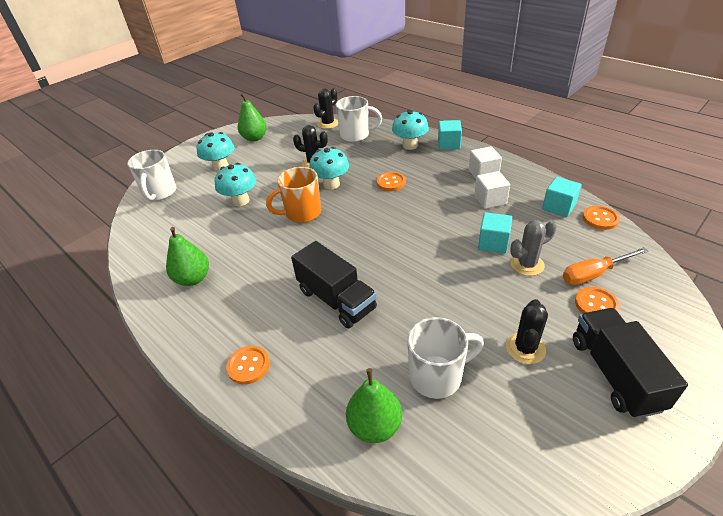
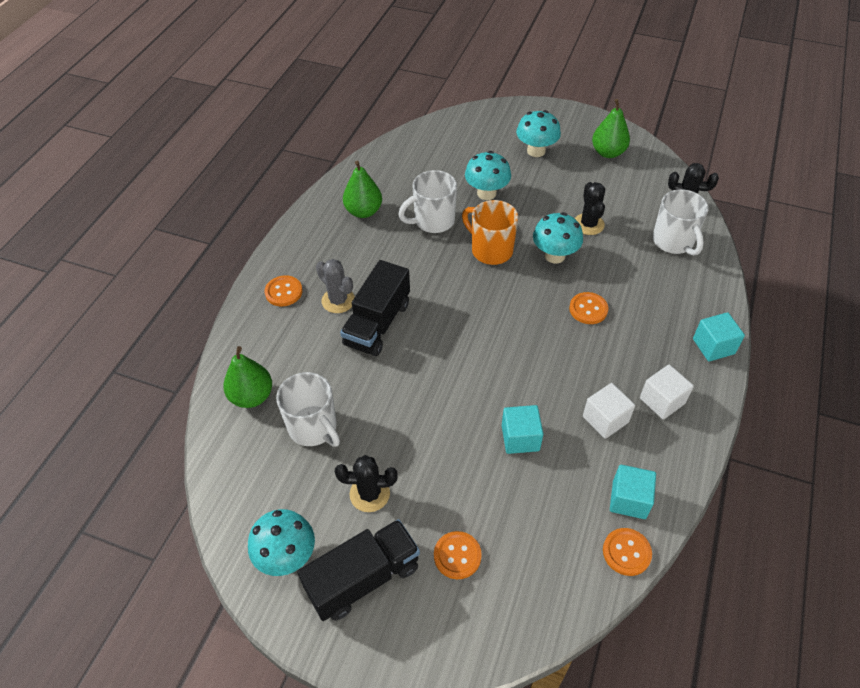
camera: 65 degrees right, 10 degrees up
(160, 193) = (468, 128): white mug -> white mug (433, 221)
(410, 145) = (683, 304): turquoise mushroom -> turquoise mushroom (287, 556)
(527, 264) = (496, 478): grey cactus -> grey cactus (338, 300)
(594, 274) = (508, 550): orange screwdriver -> none

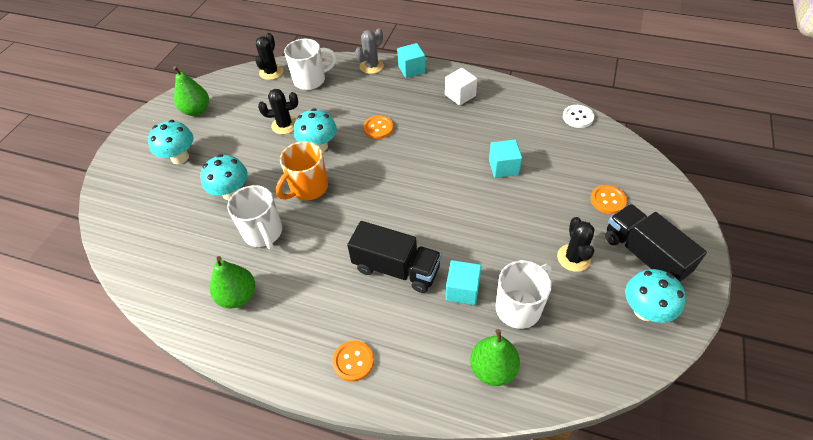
camera: 90 degrees left, 0 degrees up
(338, 300) = (366, 306): grey cactus -> grey cactus (371, 66)
(605, 419) = (479, 123): white cube -> none
(626, 552) = (578, 117): orange button -> white button
(629, 500) = (540, 114): turquoise cube -> turquoise cube (462, 290)

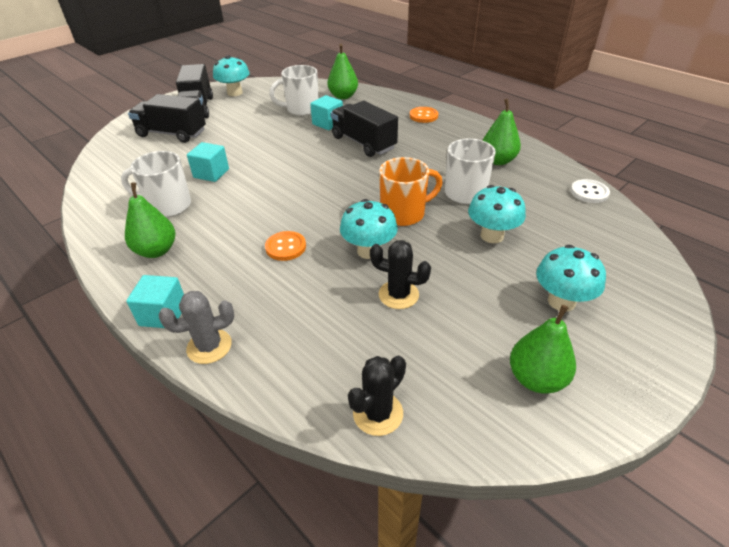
camera: 155 degrees left, 10 degrees down
(311, 80) = (319, 360): white mug -> white mug (168, 206)
(460, 95) = (156, 251): white cube -> green pear
(573, 258) = (240, 117): black cactus -> none
(578, 117) = (91, 188): white button -> white button (589, 192)
(608, 200) = (172, 134): orange button -> black truck

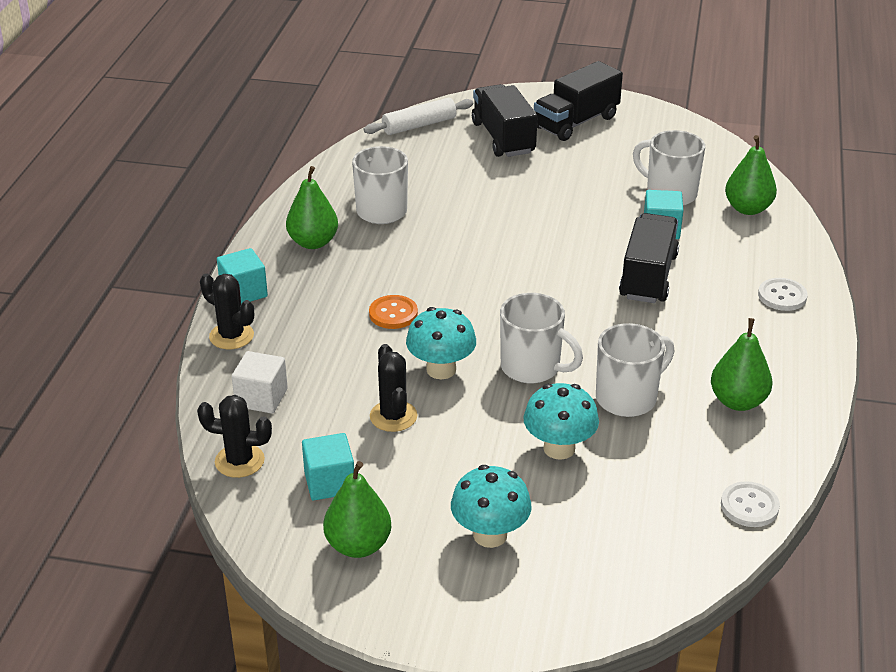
camera: 55 degrees right, 5 degrees down
(107, 155) = (419, 125): none -> white rolling pin
(209, 346) = (231, 336): grey cactus -> black cactus
(211, 173) = (461, 205): turquoise cube -> turquoise cube (329, 482)
(235, 93) = (645, 126): turquoise mushroom -> none
(308, 361) = (261, 398): none -> white cube
(404, 214) = (532, 368): orange mug -> white mug
(423, 116) = (782, 296): orange button -> white button

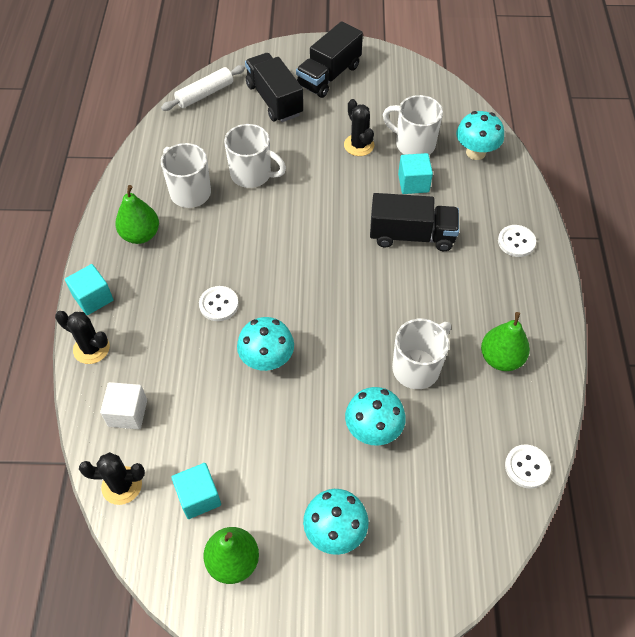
camera: 10 degrees left, 20 degrees up
(393, 314) = (219, 304): orange button -> white button
(393, 416) = (237, 416): black cactus -> black cactus (359, 145)
(532, 368) = (338, 347): white mug -> white mug (252, 175)
(648, 276) = (411, 235): black truck -> black truck turned 90 degrees clockwise
(747, 209) = (475, 152): green pear -> turquoise mushroom

